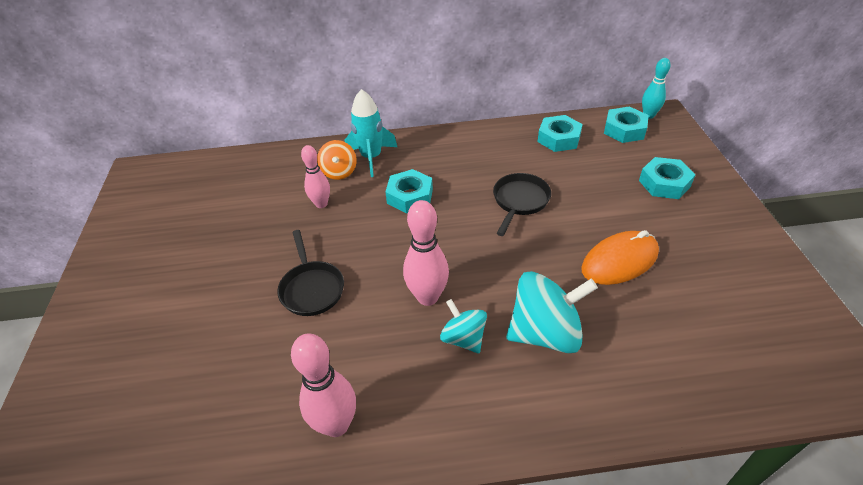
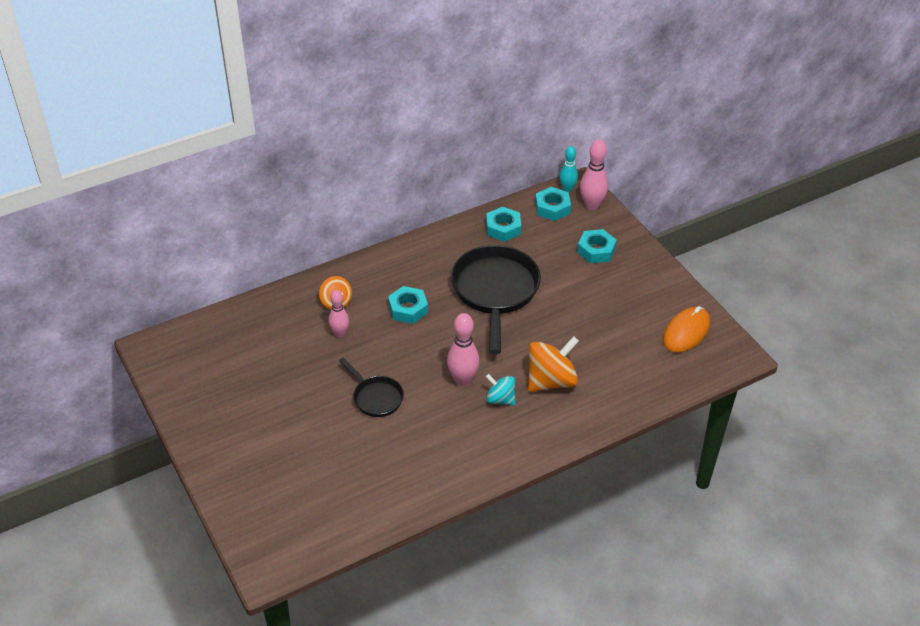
camera: 25 degrees left, 0 degrees up
(336, 425) = (447, 470): pink bowling pin -> pink bowling pin (592, 205)
(371, 158) = (356, 283): turquoise rocket -> none
(520, 201) = (495, 292): black pan -> black pan, size x1.94
(545, 333) = (551, 381): turquoise spinning top -> orange spinning top
(619, 261) = (582, 320): orange mouse -> orange mouse (686, 332)

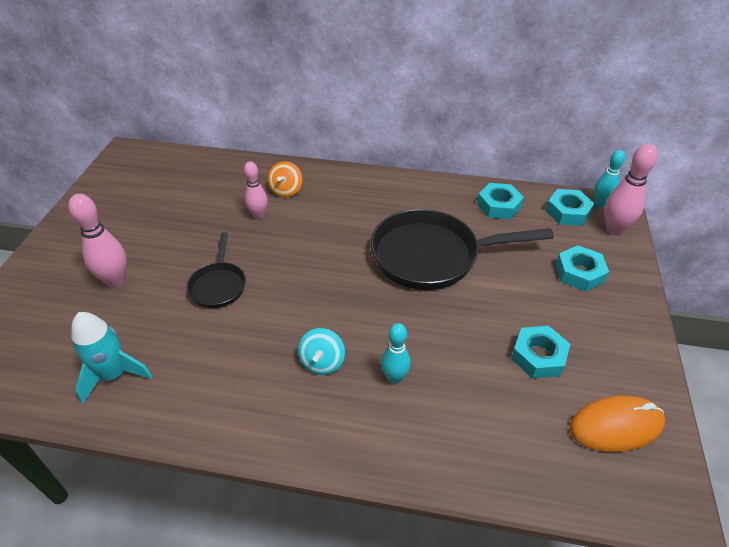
camera: 40 degrees right, 0 degrees up
(381, 489) = (114, 375): none -> turquoise rocket
(408, 309) = (336, 227): turquoise nut -> turquoise nut (538, 356)
(462, 380) = (309, 319): pink bowling pin -> pink bowling pin (116, 281)
(495, 292) = (432, 255): black pan -> black pan turned 135 degrees counterclockwise
(500, 399) = (322, 362): turquoise spinning top -> turquoise spinning top turned 150 degrees counterclockwise
(551, 381) = (394, 377): orange spinning top -> turquoise bowling pin

